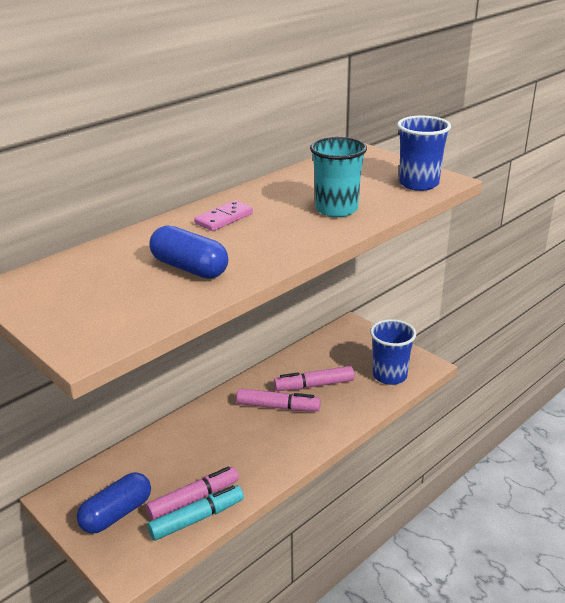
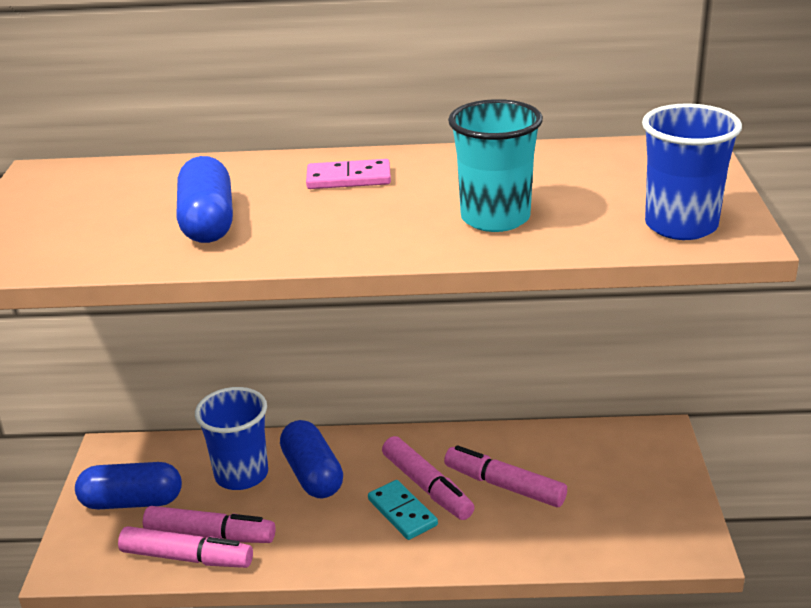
camera: 45 degrees right, 0 degrees up
(197, 519) = (187, 558): turquoise marker -> pink marker
(208, 435) = (313, 474): none -> blue capsule
(282, 425) = (402, 512): none -> turquoise domino
(389, 375) = (621, 531): blue cup -> blue cup (241, 474)

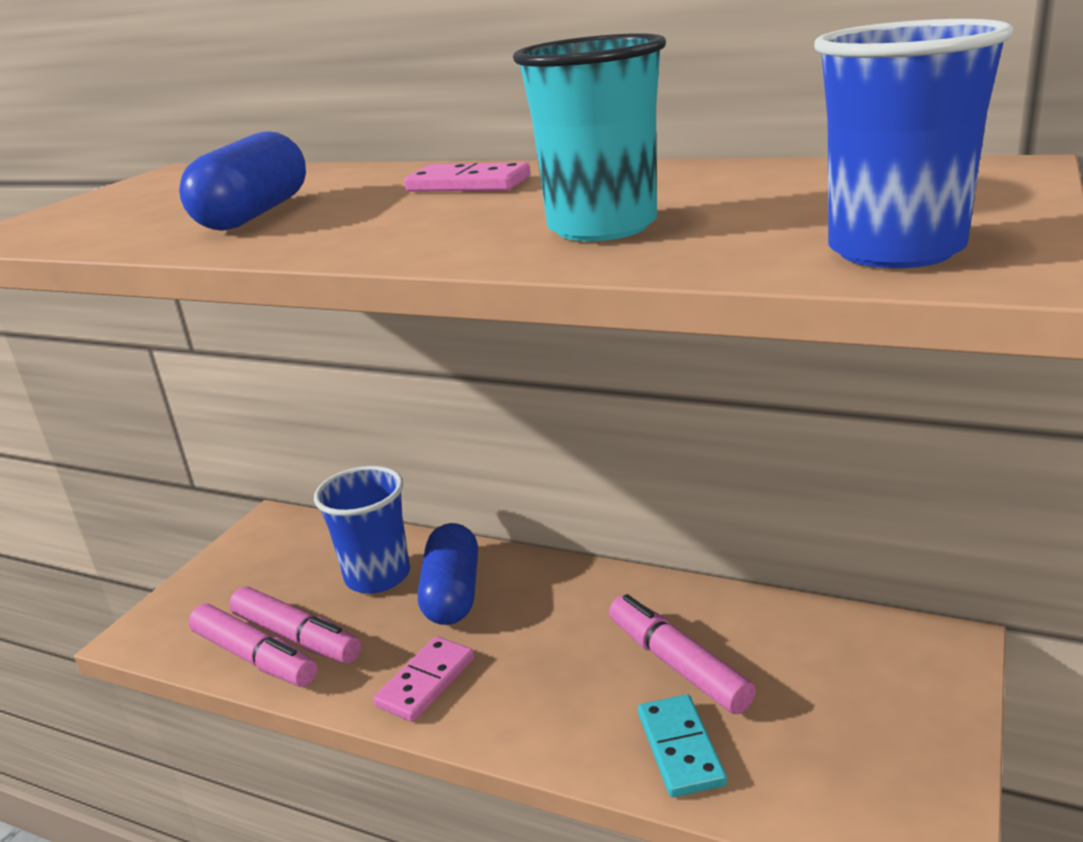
camera: 25 degrees right, 5 degrees down
(132, 501) = (251, 580): blue capsule -> none
(337, 540) = (426, 682): none -> pink domino
(402, 512) = (526, 667): turquoise domino -> turquoise domino (680, 748)
(427, 487) = (576, 641): pink marker -> none

